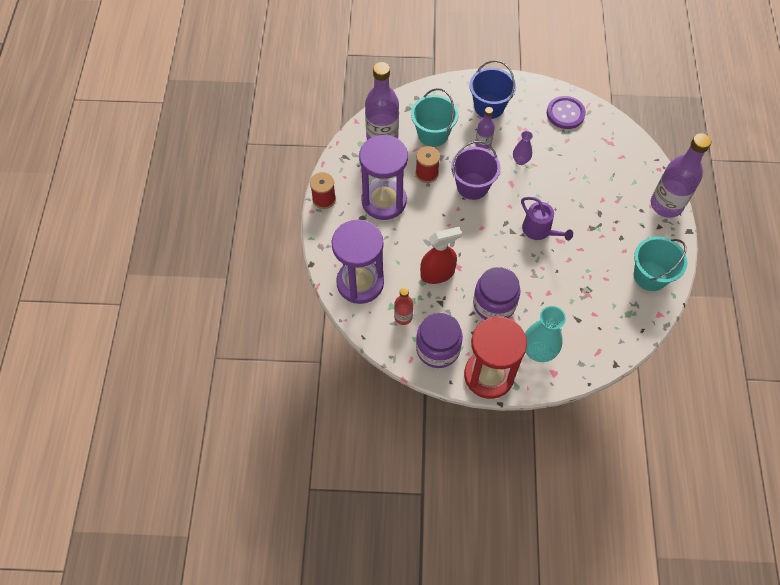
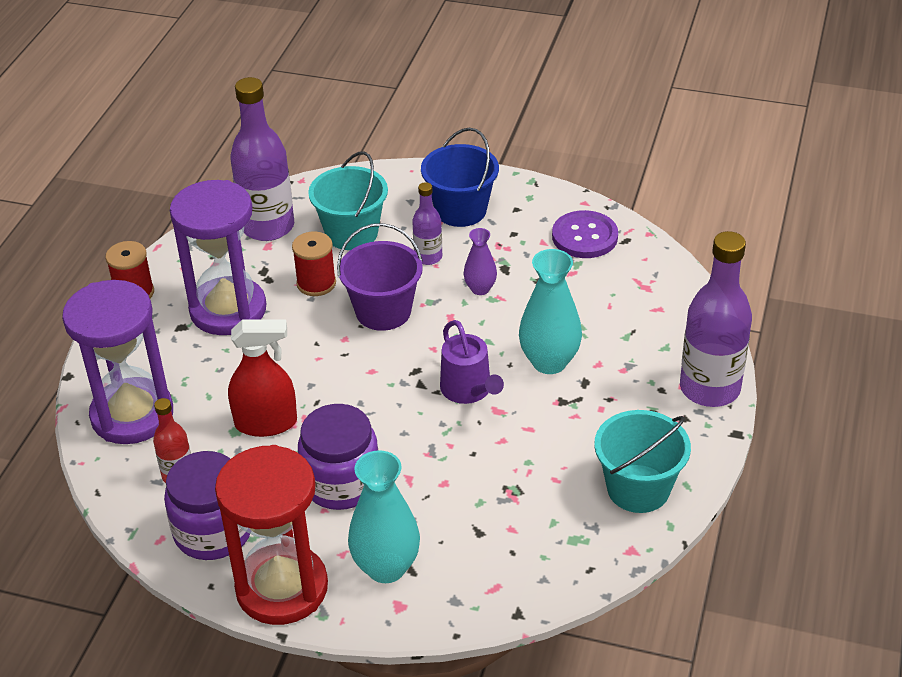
camera: 15 degrees right, 20 degrees down
(576, 203) = (549, 362): none -> turquoise vase

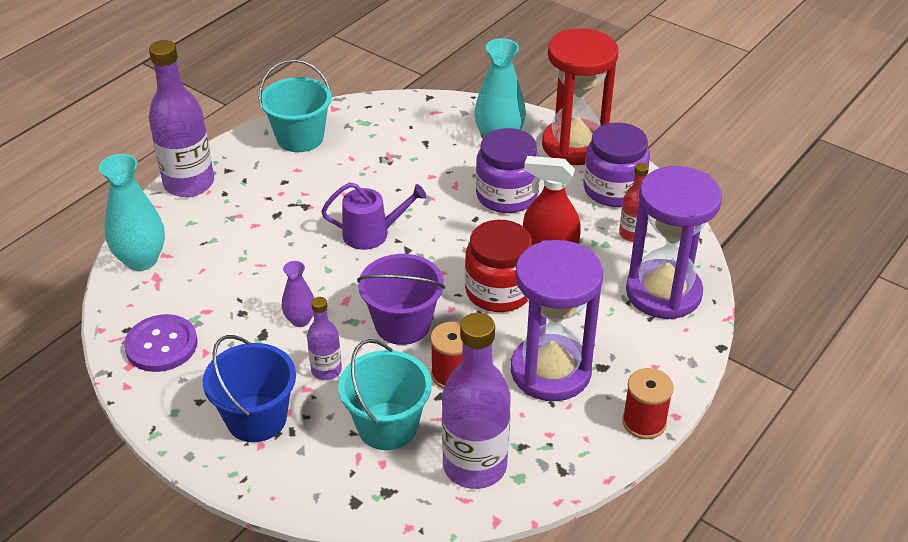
camera: 160 degrees left, 0 degrees up
(305, 368) = (498, 291): none -> red jar
(468, 390) = (371, 234): purple watering can -> purple watering can turned 90 degrees clockwise
(549, 362) = (291, 237): turquoise vase -> turquoise vase (141, 260)

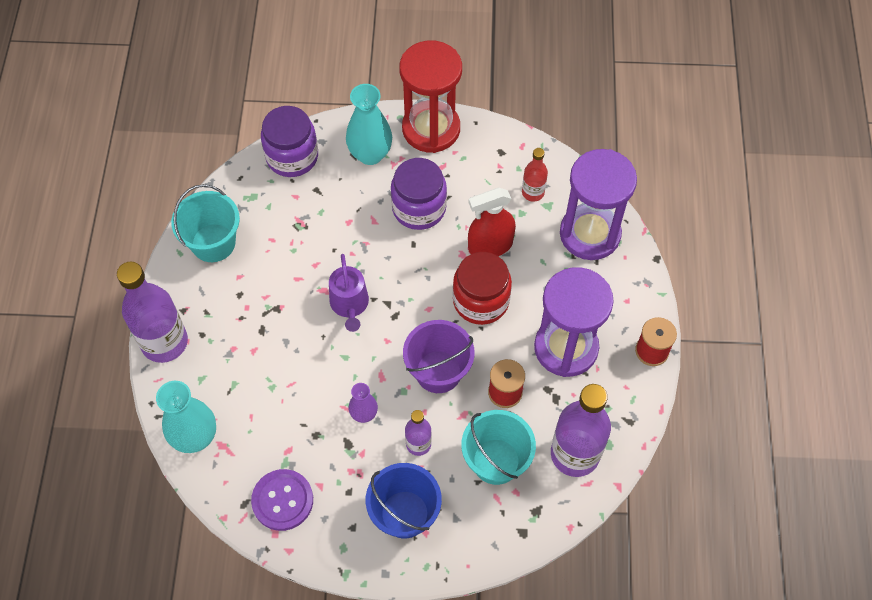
camera: 35 degrees left, 20 degrees up
(371, 234) = (349, 304): purple watering can -> purple watering can turned 120 degrees clockwise
(613, 189) = (490, 157): purple jar -> purple jar (292, 156)

